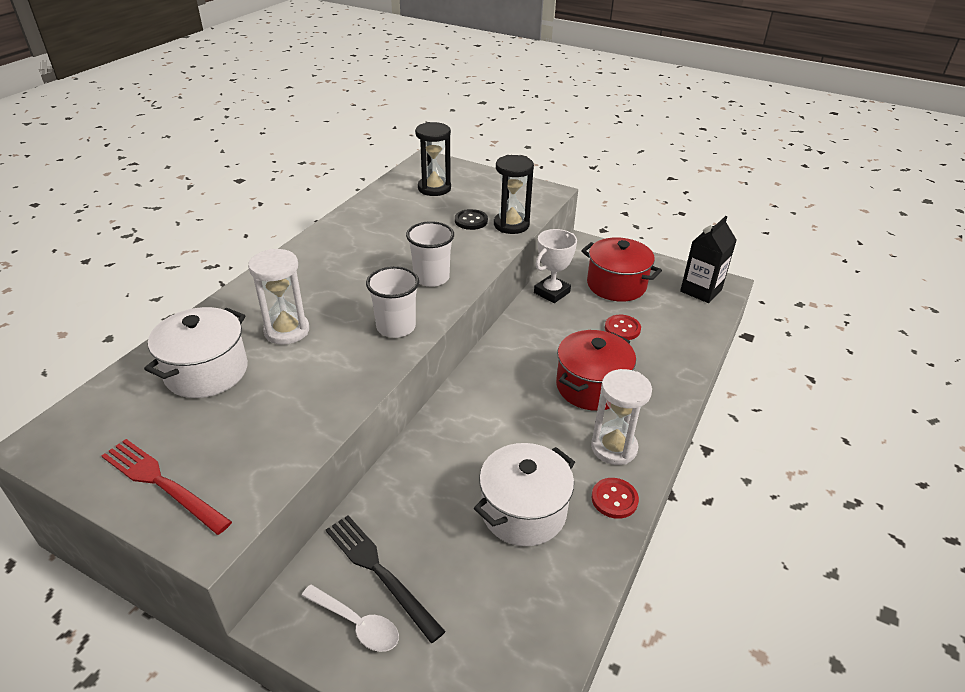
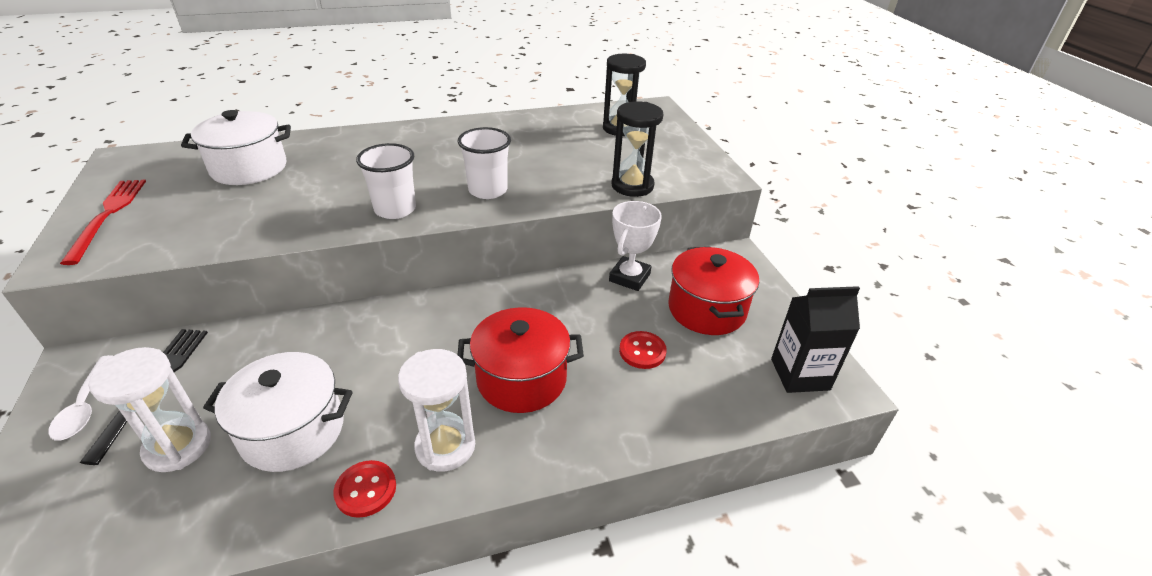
camera: 45 degrees right, 0 degrees up
(287, 331) = (332, 170): white hourglass -> white hourglass (178, 446)
(471, 221) = (603, 166): black button -> none
(552, 292) = (629, 277): white trophy -> white trophy turned 60 degrees counterclockwise

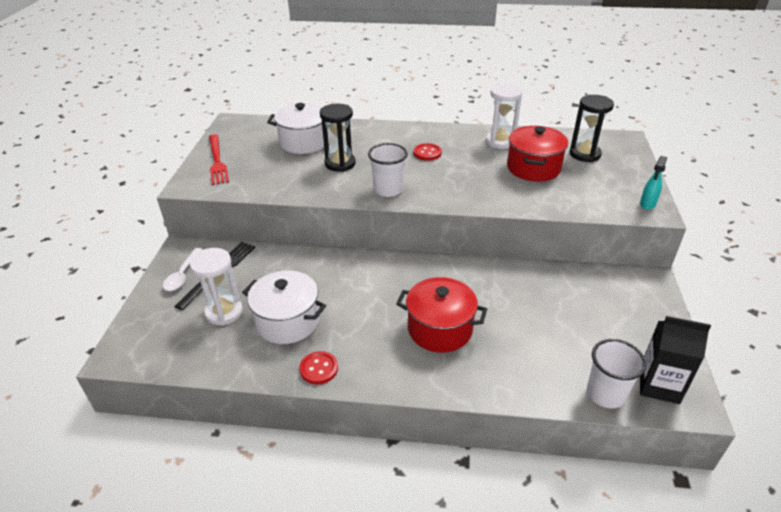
camera: 25 degrees right, 0 degrees up
(107, 216) = (217, 161): red fork -> red fork turned 150 degrees clockwise
(445, 446) = (374, 358): white hourglass -> white hourglass (500, 142)
(488, 190) = (457, 187): white cup -> white cup (605, 394)
(629, 277) = (550, 276): white trophy -> none
(632, 186) = (572, 205): black hourglass -> black hourglass (340, 163)
(642, 351) = (536, 333): red button -> red button (427, 153)
(706, 309) = (603, 316): red pot -> red pot (533, 168)
(711, 170) = (647, 204): none -> turquoise spray bottle

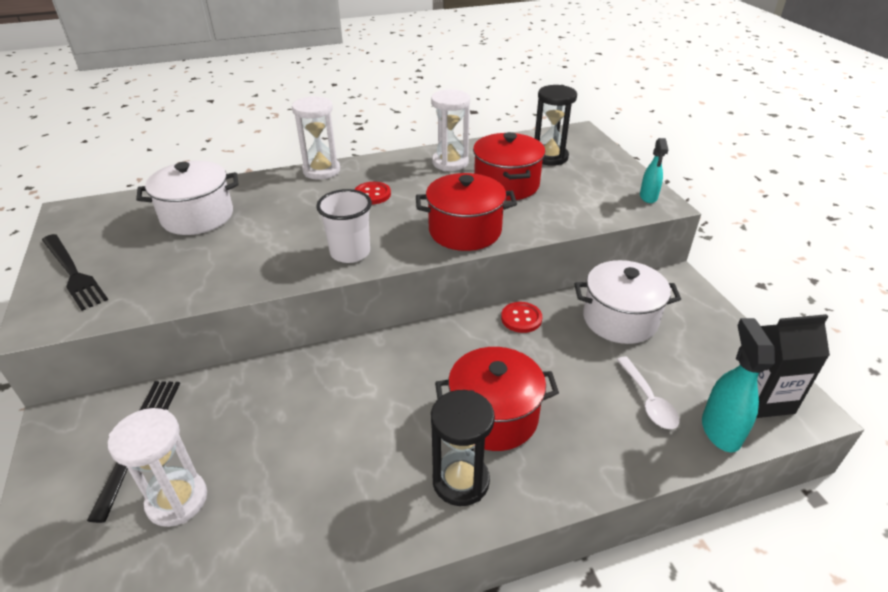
camera: 25 degrees left, 0 degrees up
(182, 275) = (78, 463): white spoon -> white spoon (648, 400)
(217, 161) = (73, 273): red fork -> black fork
(287, 321) = (284, 479): white pot -> white pot (620, 319)
(319, 369) = (367, 535): red button -> red button (521, 318)
(340, 163) = (265, 234): black hourglass -> black hourglass (460, 481)
(401, 128) = (321, 170): none -> white hourglass
(478, 194) = (465, 231): none -> red pot
(605, 394) = (720, 430): white cup -> turquoise spray bottle

